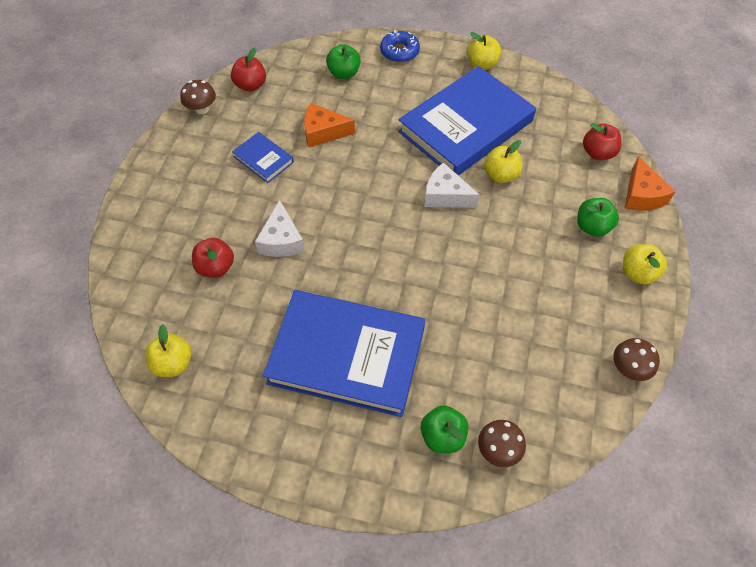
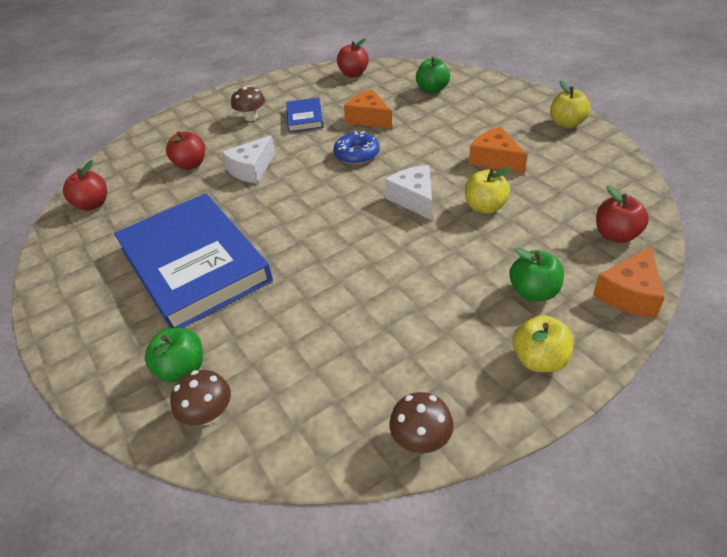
camera: 45 degrees right, 15 degrees down
(173, 363) = (93, 204): yellow apple -> red apple
(202, 109) = (303, 75): brown mushroom -> brown mushroom (251, 117)
(399, 51) = (498, 91): blue donut -> blue donut (357, 154)
(466, 126) = (495, 160): blue book -> orange cheese

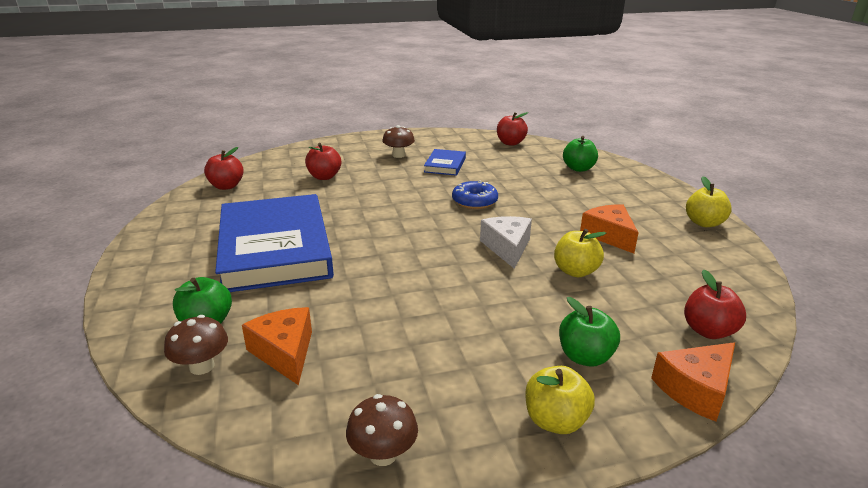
camera: 15 degrees right, 15 degrees down
(251, 169) = (373, 191): white cheese -> none
(369, 118) = (503, 177): orange cheese -> orange cheese (285, 352)

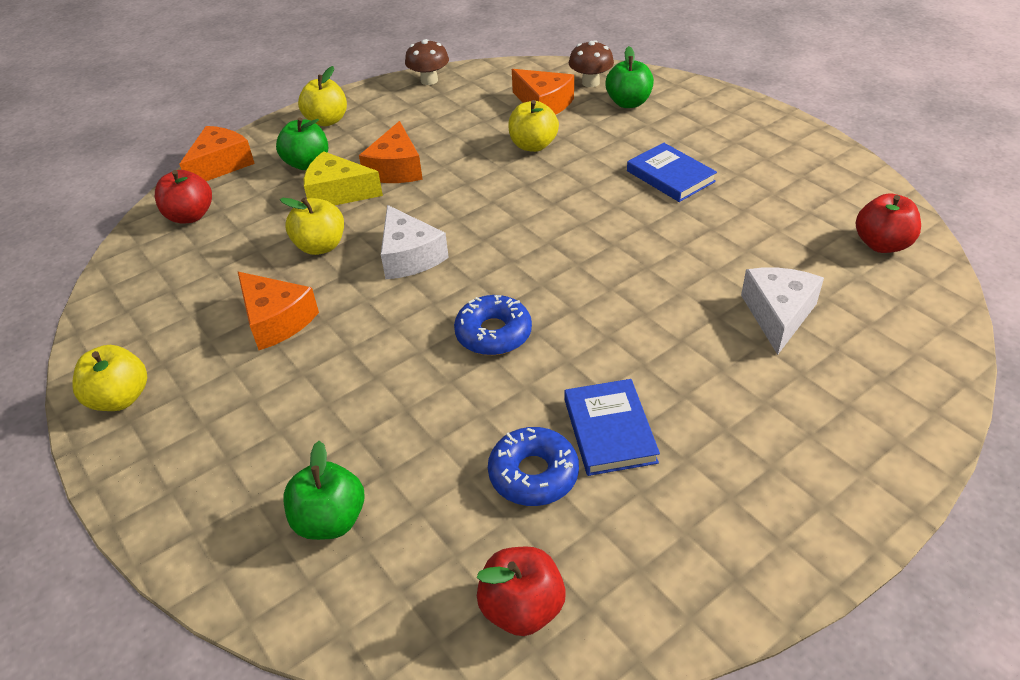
camera: 160 degrees right, 15 degrees up
(275, 248) = (670, 176): blue book -> blue book, size x0.44
(324, 177) = (778, 315): red apple -> white cheese
(346, 305) = (533, 145): none -> yellow apple
(398, 155) = (729, 436): brown mushroom -> none
(487, 162) = (533, 474): none -> blue donut
(490, 321) = (396, 168): none -> orange cheese
(554, 312) = (338, 193): none -> yellow cheese

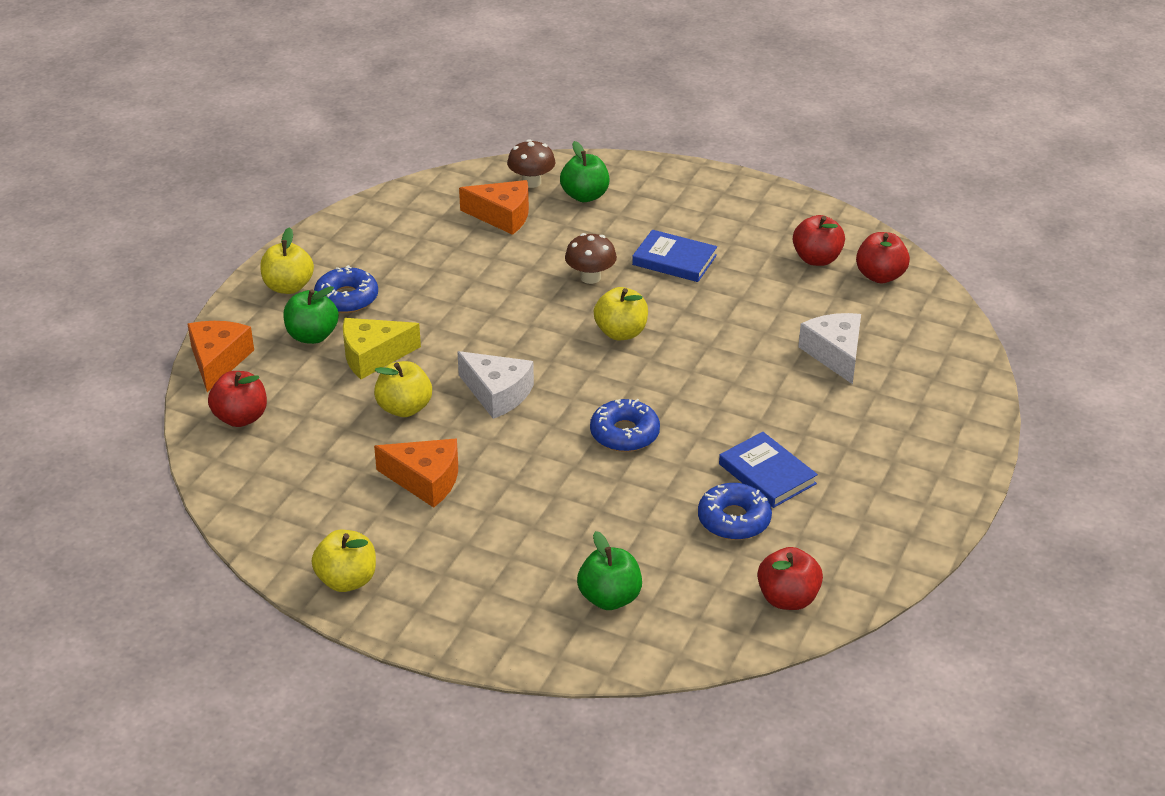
camera: 30 degrees left, 5 degrees down
(361, 140) = (347, 298): none -> blue donut
(396, 168) = (409, 318): orange cheese -> none
(429, 80) = (360, 217): brown mushroom -> brown mushroom (590, 277)
(533, 145) = (526, 261): yellow apple -> yellow apple (621, 333)
(819, 210) = (816, 259): none -> red apple

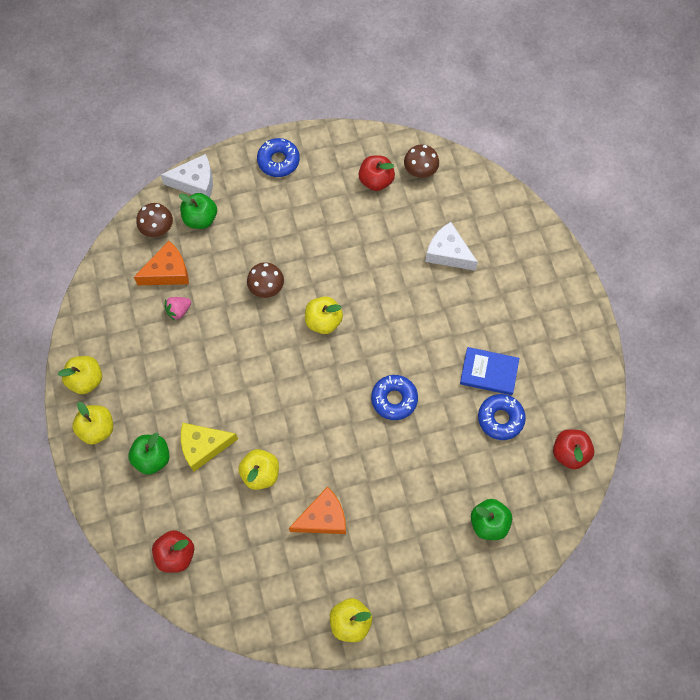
camera: 40 degrees left, 30 degrees up
(218, 361) = (117, 521): orange cheese -> none
(324, 248) = (86, 380): none -> yellow apple
(347, 298) = (142, 411): blue donut -> blue donut (278, 161)
(373, 356) = (203, 446): yellow cheese -> yellow cheese turned 45 degrees clockwise
(477, 248) = (179, 311): none -> pink strawberry
(497, 394) = (300, 422): white cheese -> white cheese (195, 182)
(674, 260) = (300, 238): blue book -> none
(880, 276) = (420, 171): red apple -> brown mushroom

